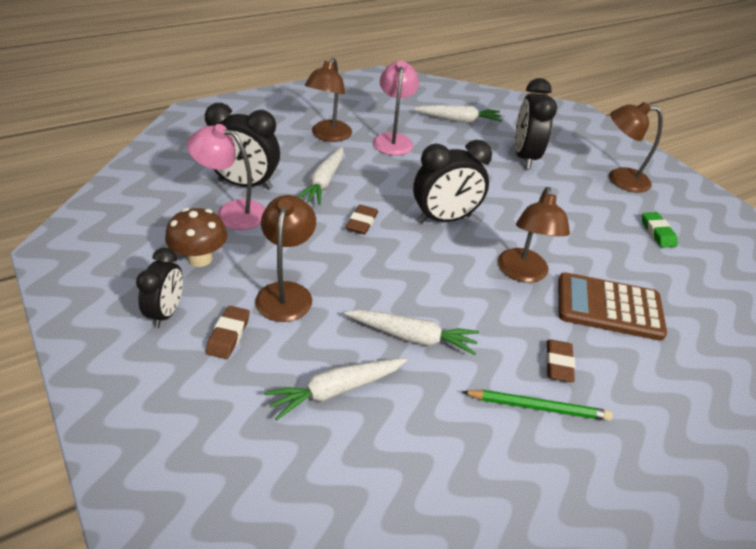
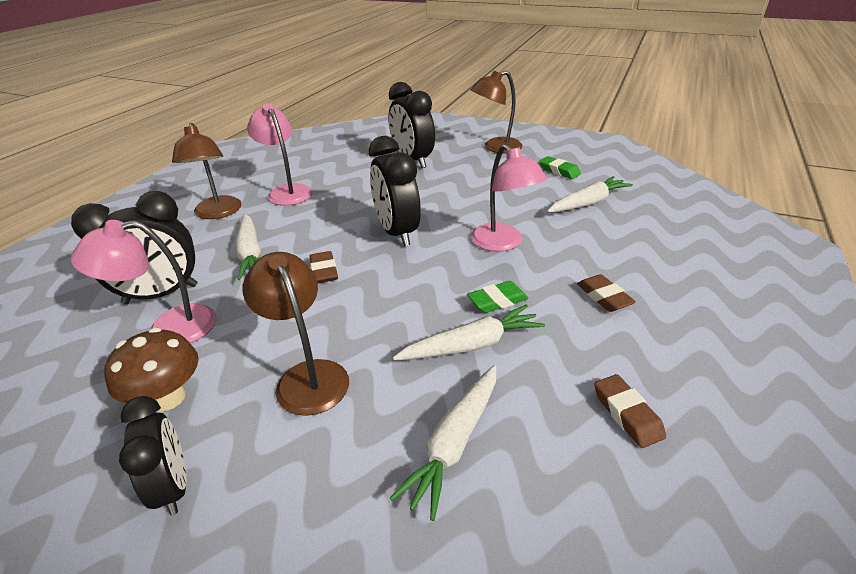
camera: 30 degrees left, 5 degrees down
(228, 335) = (280, 462): brown eraser -> brown eraser (627, 414)
(444, 219) = (397, 233): black clock -> black clock turned 120 degrees clockwise
(458, 120) = (331, 155): white carrot -> white carrot (588, 203)
(466, 317) = (497, 301): none -> green eraser
(523, 273) = (503, 243): brown lamp -> pink lamp
(538, 407) = (629, 341): green pencil -> none
(609, 307) = (588, 236): brown calculator -> none

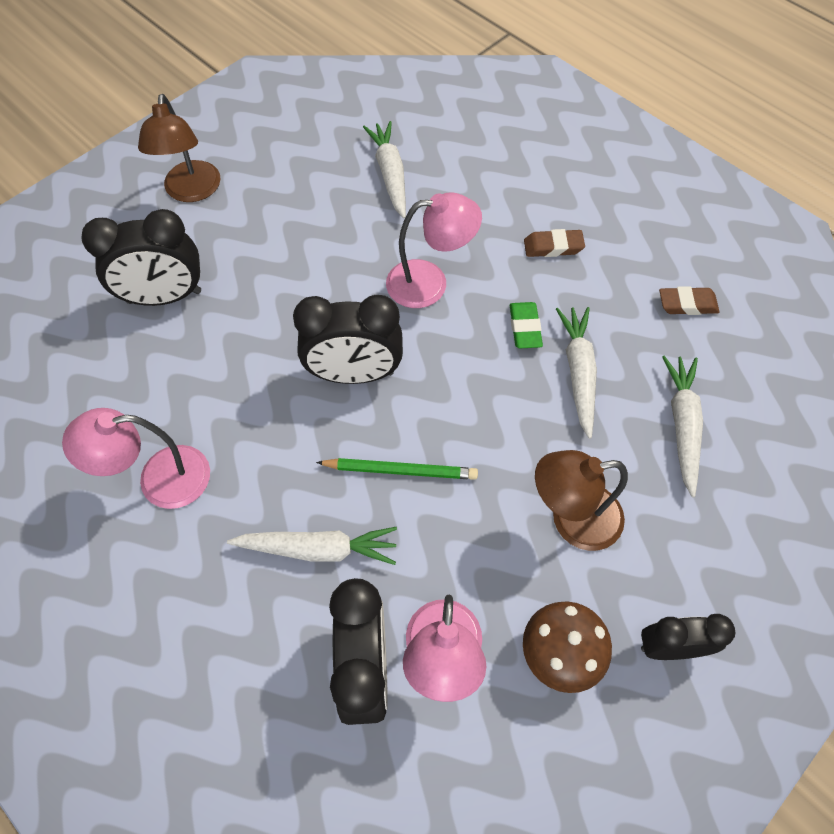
camera: 70 degrees left, 25 degrees up
(218, 213) = (173, 585): brown lamp -> none
(324, 271) = (400, 470): brown eraser -> green pencil
(454, 443) = (682, 425): white carrot -> white carrot turned 135 degrees counterclockwise
(559, 171) = (301, 161): green eraser -> none

